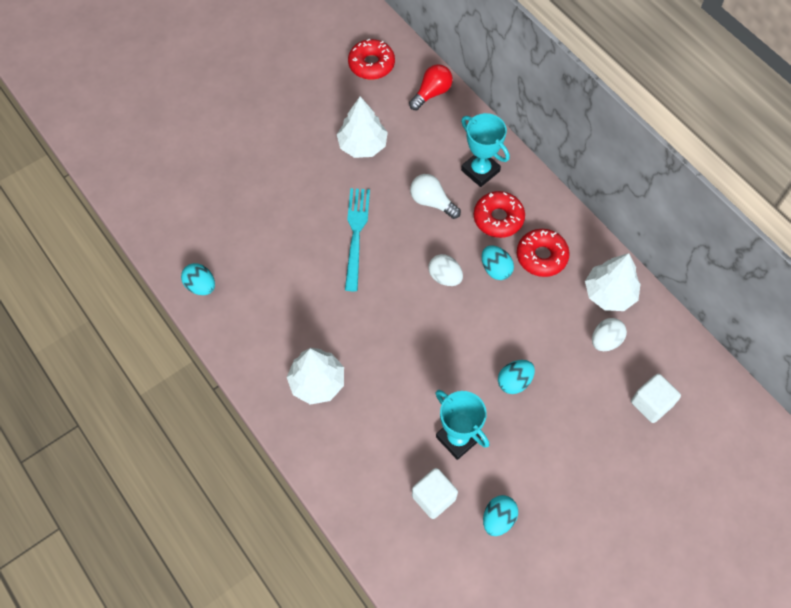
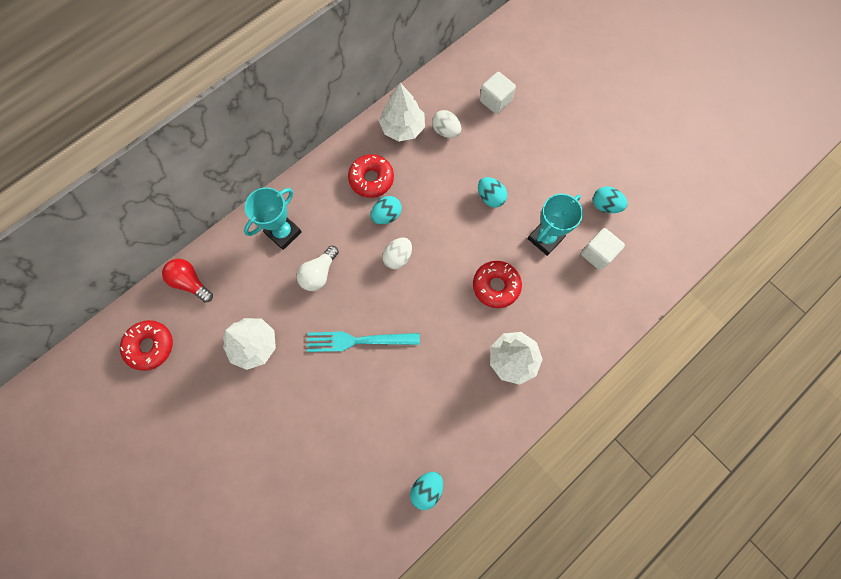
camera: 95 degrees left, 10 degrees up
(498, 218) = (334, 215): red donut -> red donut (496, 286)

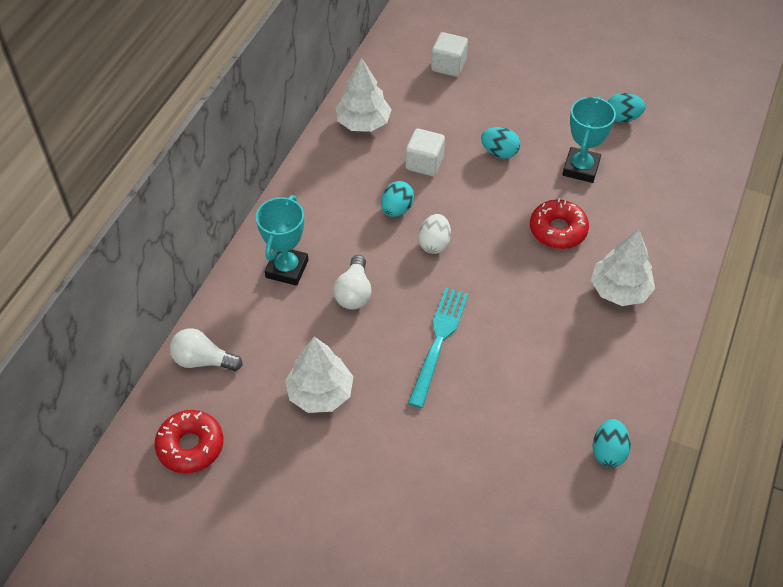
camera: 25 degrees left, 20 degrees down
(191, 282) = (203, 360): red light bulb -> white light bulb
(357, 341) = (439, 340): turquoise fork -> turquoise fork turned 135 degrees clockwise
(371, 179) = (358, 182): red donut -> none
(446, 131) = (413, 110): white egg -> none
(597, 254) = (642, 162): white cube -> white cube (424, 163)

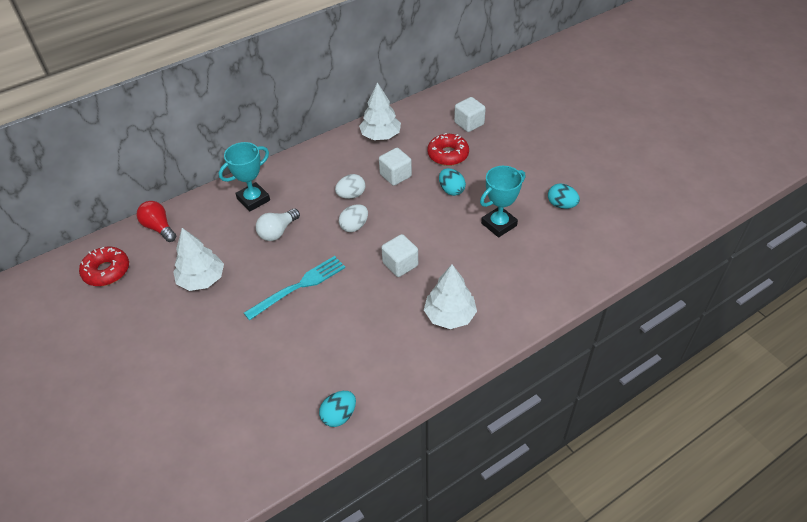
camera: 35 degrees right, 5 degrees down
(203, 360) = (159, 228): white light bulb -> red light bulb
(397, 209) = (351, 195): turquoise egg -> white egg
(522, 261) = (400, 264): none -> white cube
(558, 230) = (444, 256): red donut -> red donut (448, 155)

